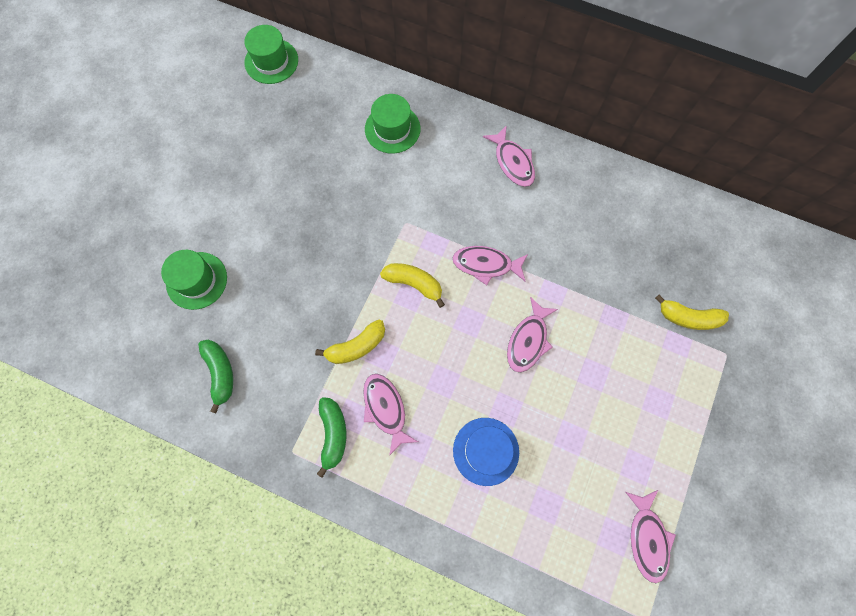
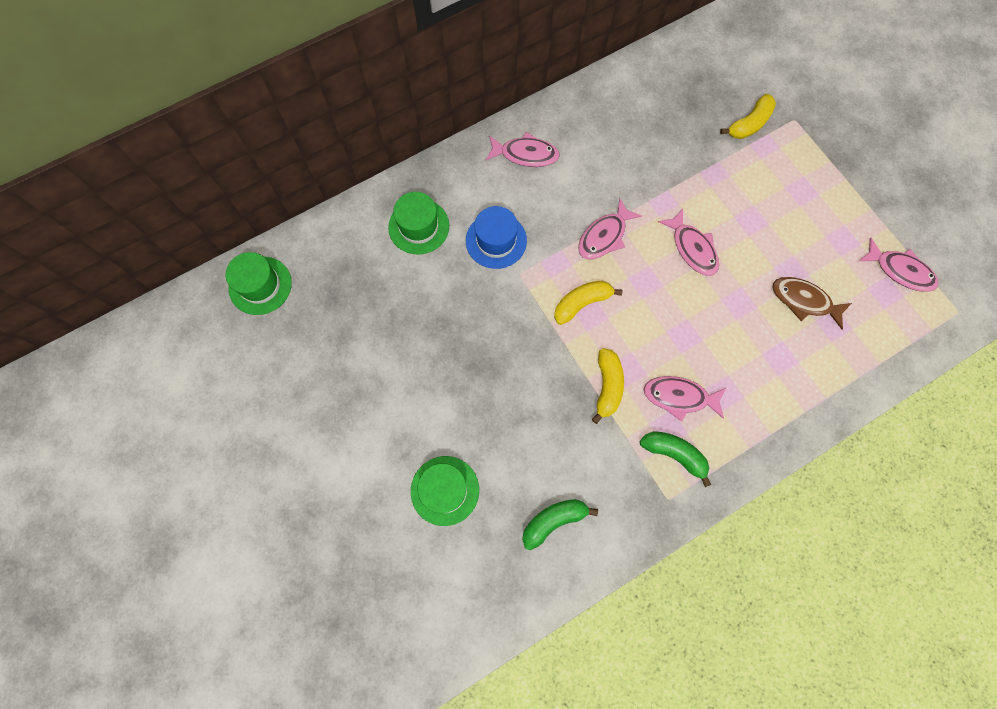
camera: 55 degrees left, 0 degrees up
(220, 373) = (553, 521): green banana -> green banana turned 45 degrees counterclockwise
(486, 451) = (764, 341): blue hat -> blue hat (496, 240)
(549, 465) = (804, 301): none -> brown fish

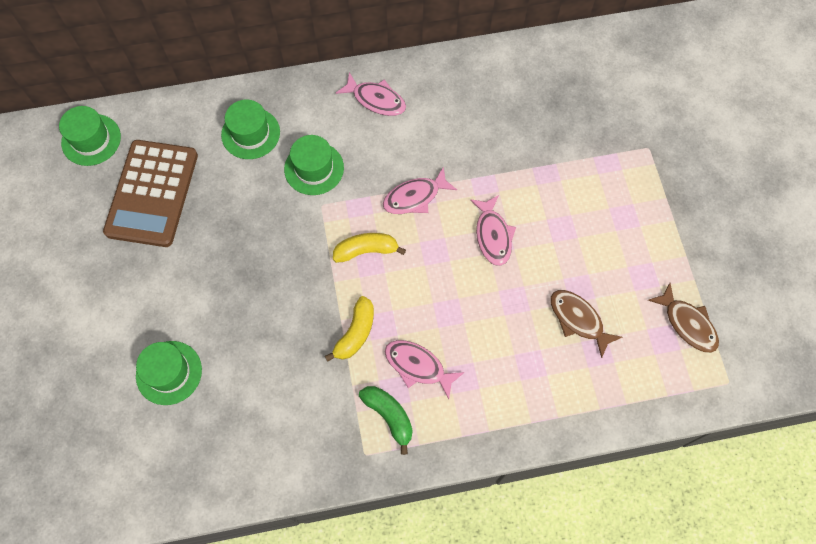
camera: 20 degrees right, 5 degrees down
(347, 319) = (152, 193): none -> brown calculator
(496, 240) = (314, 168): blue hat -> green hat
(553, 521) = (252, 435): green banana -> none
(749, 124) = (601, 138): yellow banana -> none
(899, 270) = (687, 323): pink fish -> brown fish

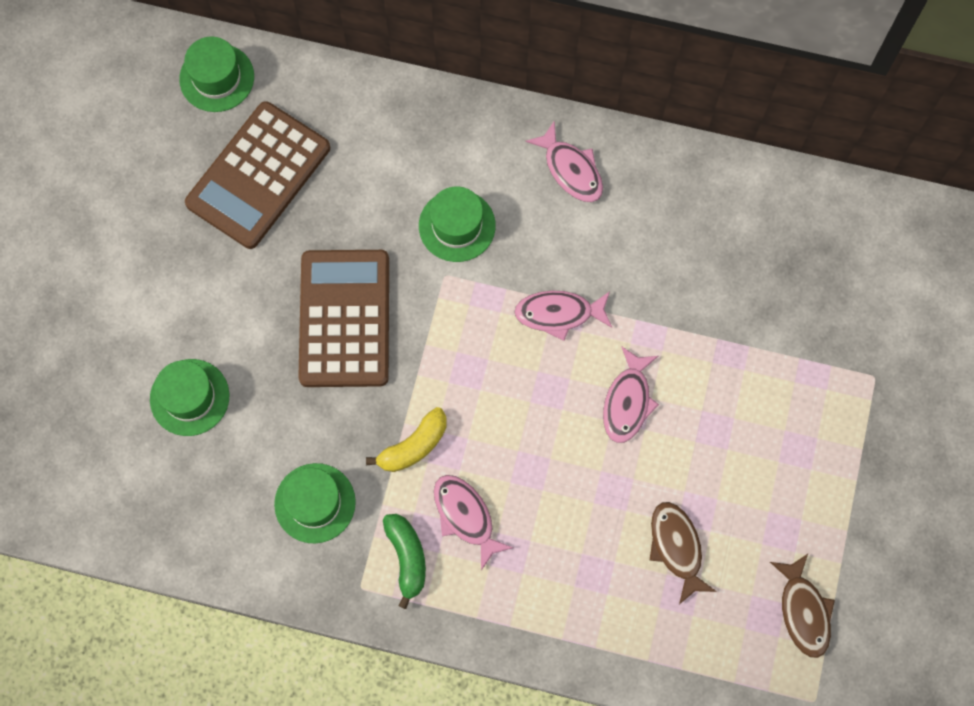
camera: 25 degrees right, 5 degrees up
(250, 133) = (403, 149): green hat -> green hat (315, 503)
(262, 265) = (345, 319): none -> brown calculator
(366, 251) = (471, 354): yellow banana -> none

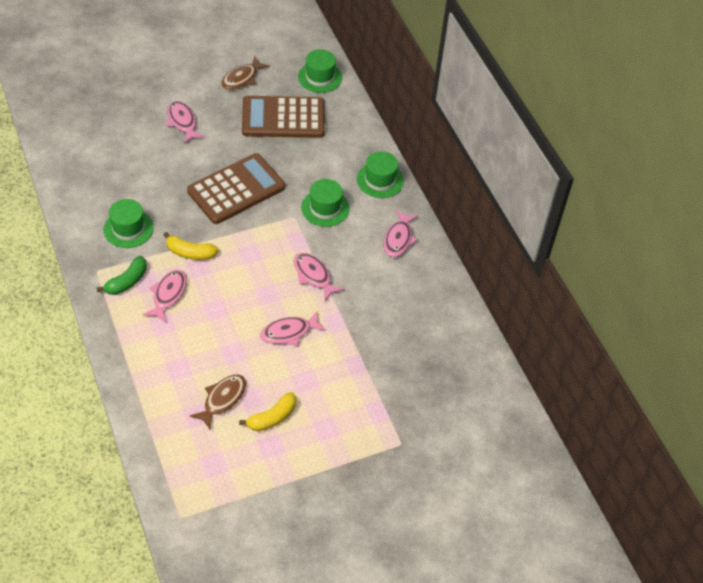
camera: 50 degrees right, 20 degrees down
(167, 314) = (182, 122): none -> pink fish
(189, 397) = (146, 152): green hat -> green hat (380, 180)
(742, 503) = (272, 417): none -> yellow banana
(803, 611) = (231, 482): brown fish -> brown fish (242, 78)

